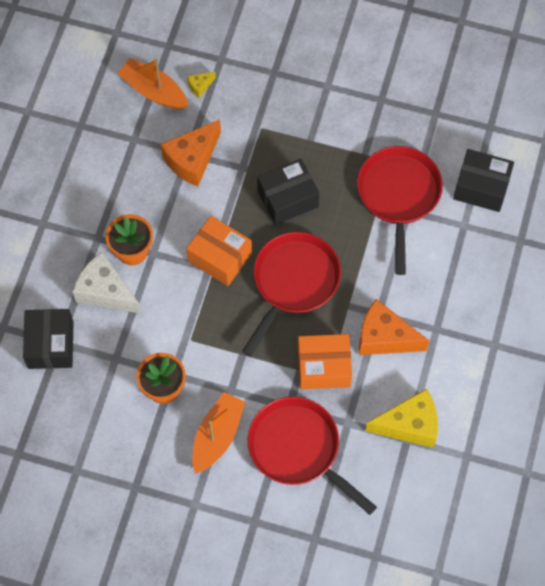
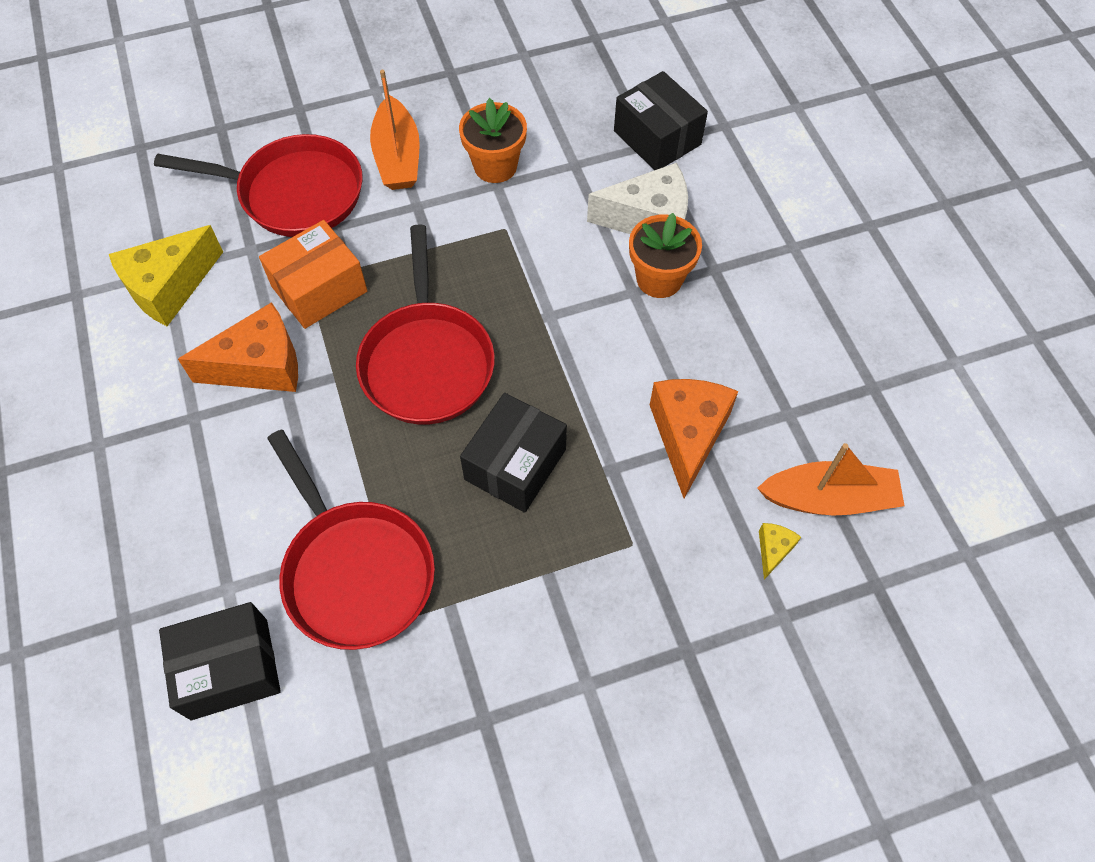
camera: 145 degrees right, 5 degrees down
(220, 257) = (546, 335): orange box -> none

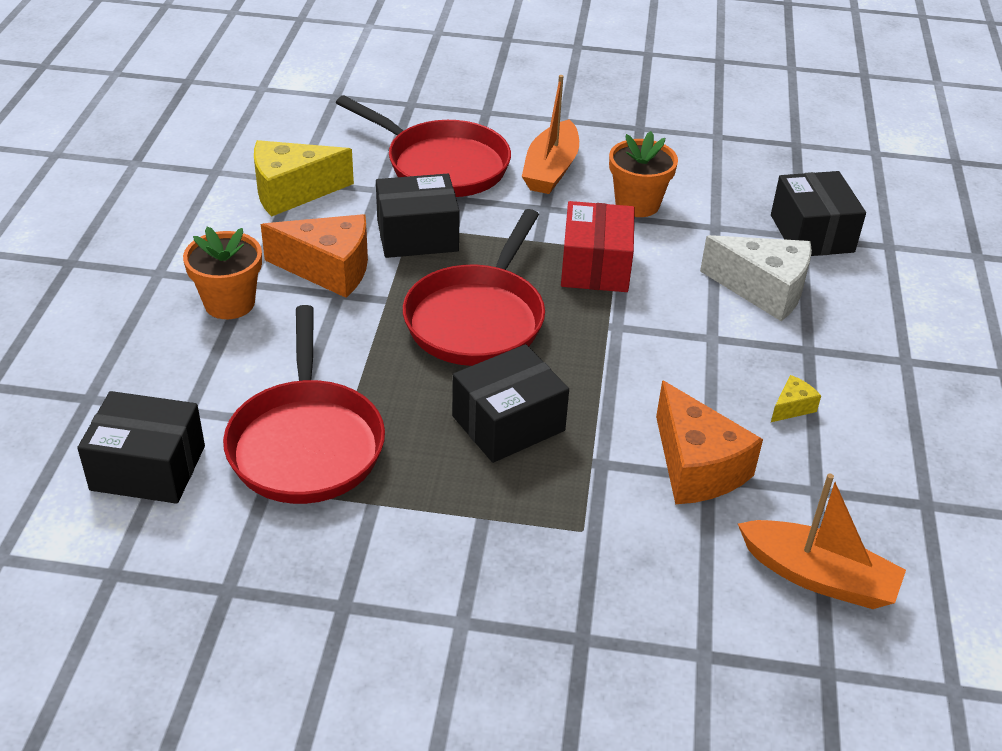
camera: 25 degrees right, 20 degrees down
(319, 289) = (417, 235): orange box -> black box
(497, 255) = (595, 266): none -> red box
(659, 279) = (745, 337): orange flower pot -> orange flower pot (229, 303)
(688, 435) = (696, 467): orange cheese -> orange cheese turned 120 degrees clockwise
(773, 550) = (728, 595): yellow cheese -> yellow cheese (792, 407)

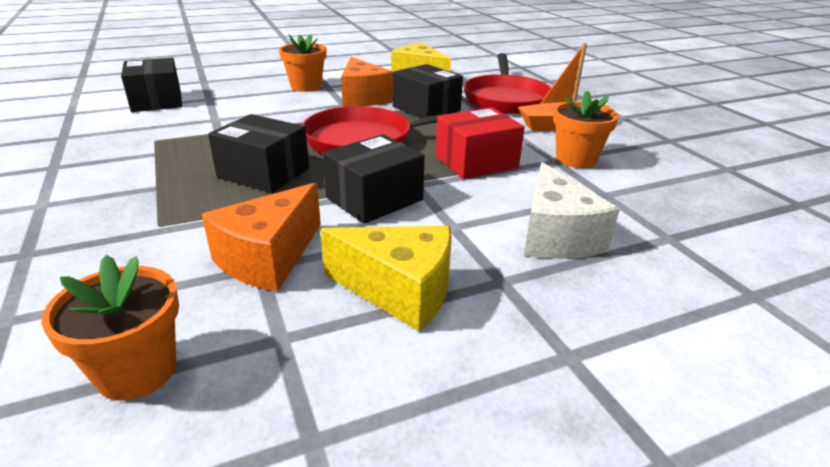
camera: 60 degrees right, 10 degrees down
(306, 442) = (201, 126): red pan -> none
(792, 407) = (400, 291): yellow cheese -> yellow cheese, size x2.22
(811, 233) = (683, 242): black box -> black box (374, 199)
(818, 577) = (137, 371): orange boat -> orange flower pot

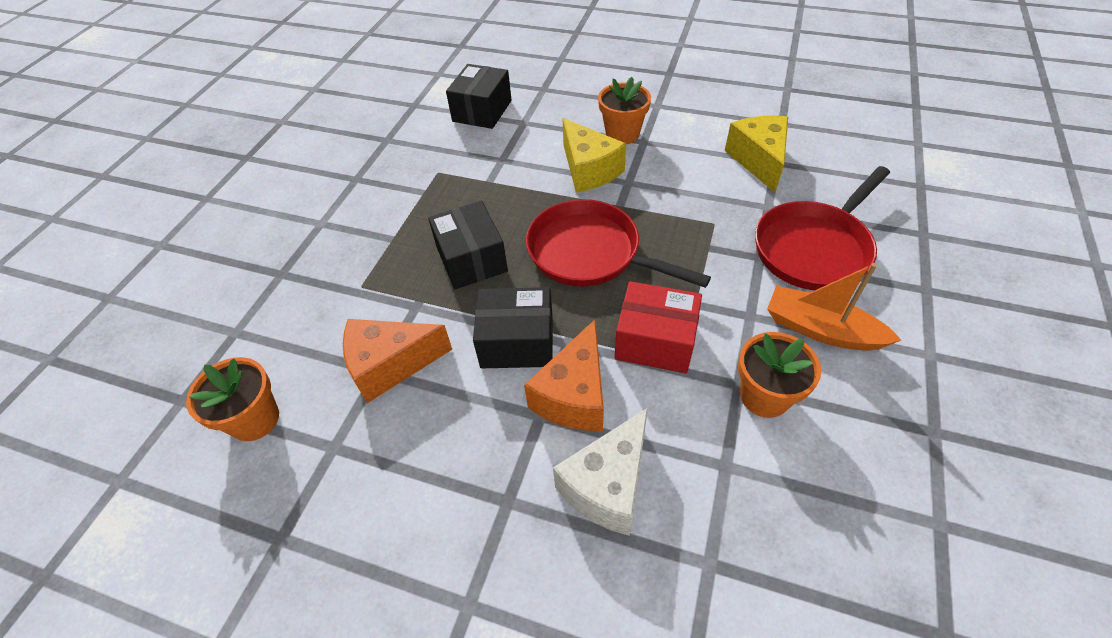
camera: 45 degrees right, 20 degrees up
(363, 98) = (657, 177): orange cheese -> orange cheese (574, 395)
(400, 291) = (432, 458): yellow cheese -> yellow cheese (589, 170)
(426, 108) = (702, 226): black box -> none

